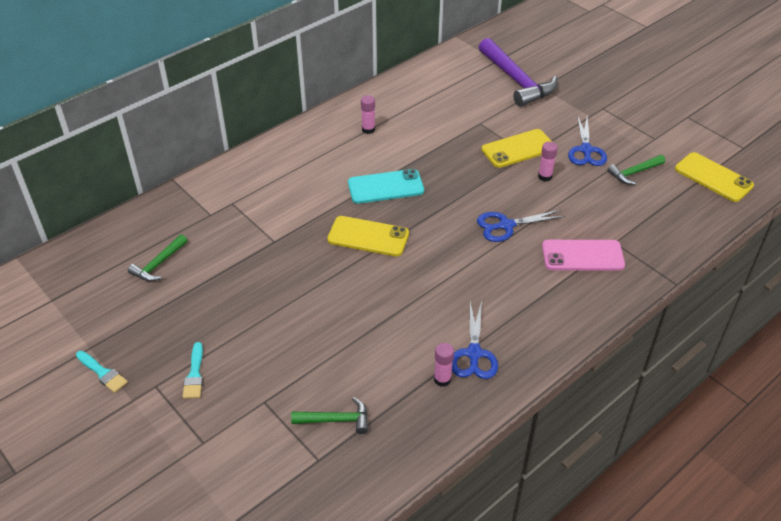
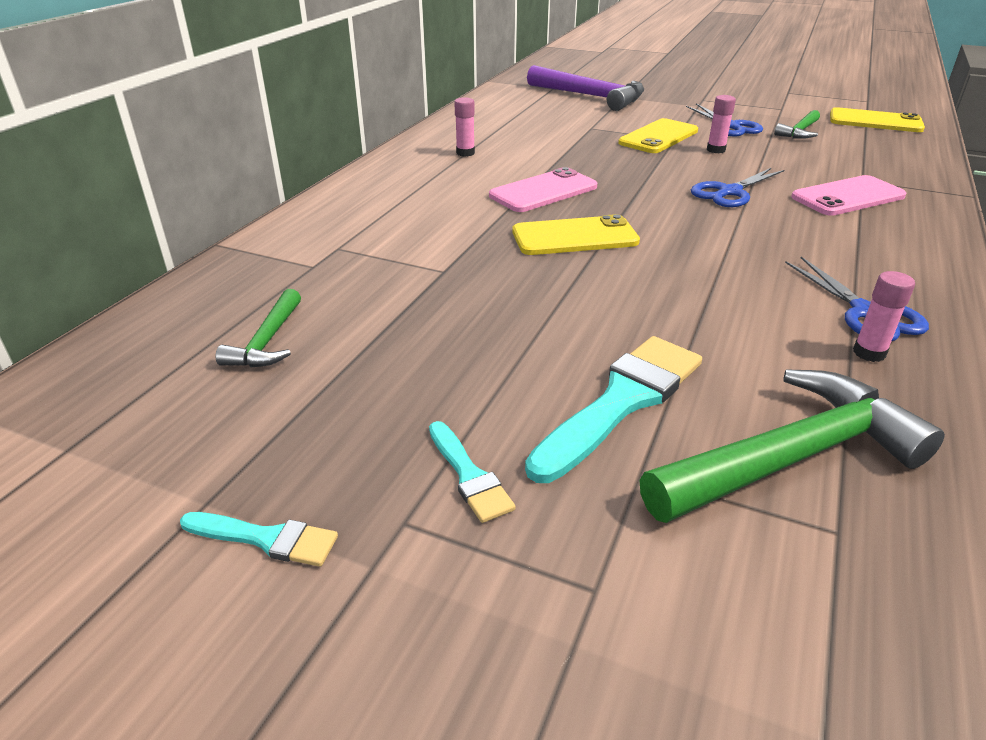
camera: 25 degrees left, 10 degrees down
(290, 361) = (622, 402): none -> turquoise brush
(336, 420) = (790, 457): green hammer -> green hammer, size x1.94
(385, 187) = (543, 191): turquoise phone -> pink phone

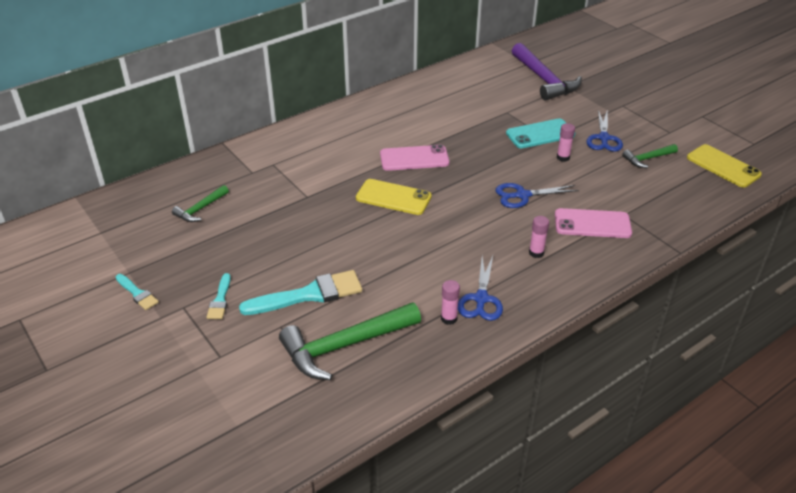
camera: 30 degrees right, 5 degrees up
(465, 153) = (404, 112): pink glue stick -> pink glue stick (536, 253)
(658, 137) = (540, 134): yellow phone -> turquoise phone
(790, 457) = (345, 346): green hammer -> green hammer turned 150 degrees clockwise

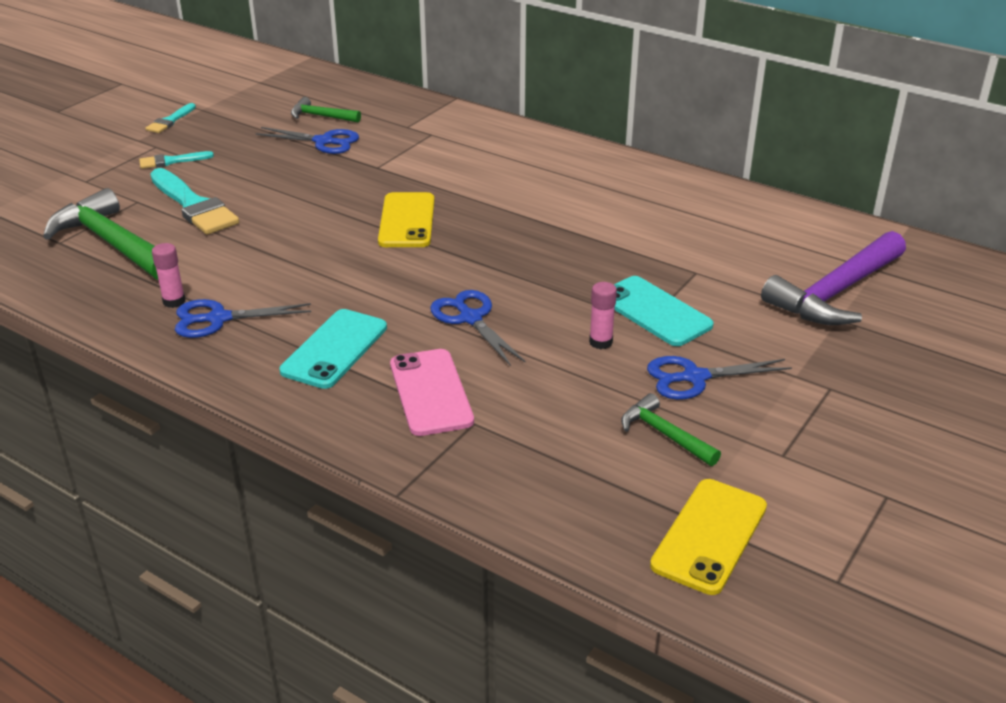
camera: 70 degrees right, 5 degrees down
(247, 214) = (324, 141): none -> blue scissors
(414, 158) = (507, 219): pink phone -> none
(536, 253) = (334, 349): pink glue stick -> turquoise phone

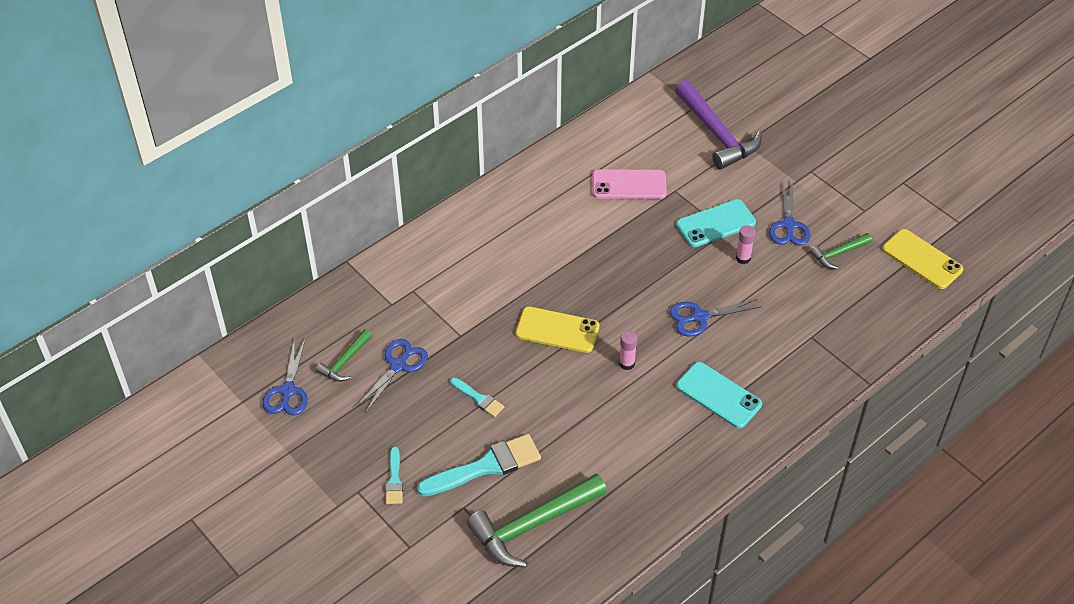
camera: 75 degrees left, 15 degrees up
(170, 121) = (305, 478): turquoise brush -> turquoise brush (478, 398)
(174, 301) = (633, 485): pink glue stick -> pink glue stick (627, 363)
(218, 319) = (664, 458): blue scissors -> blue scissors (288, 391)
(431, 392) = (777, 352): pink phone -> pink phone (629, 185)

